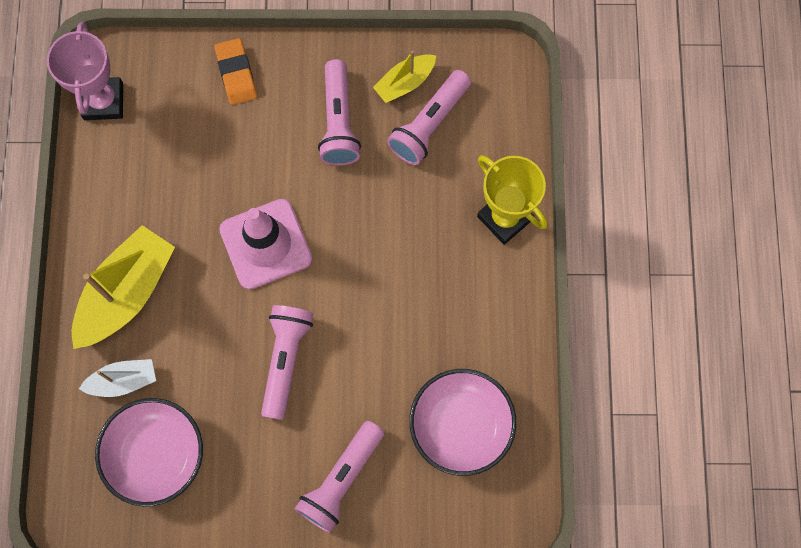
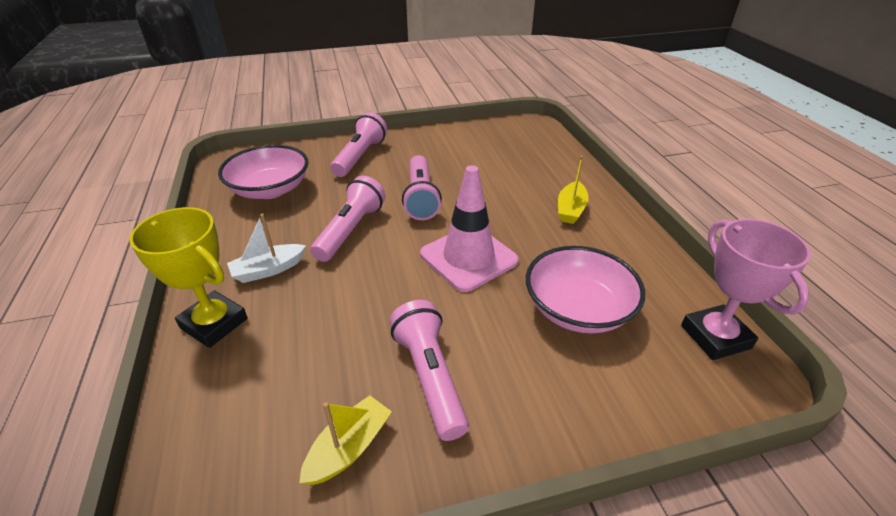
camera: 165 degrees right, 35 degrees down
(123, 381) = (539, 171): white boat -> white boat (268, 270)
(127, 293) = (570, 209): yellow boat -> yellow boat, size x0.54
(156, 455) = (494, 148): pink bowl -> pink bowl (578, 309)
(236, 74) = (586, 403): orange eraser -> none
(429, 124) = (309, 400): pink flashlight -> pink flashlight (351, 230)

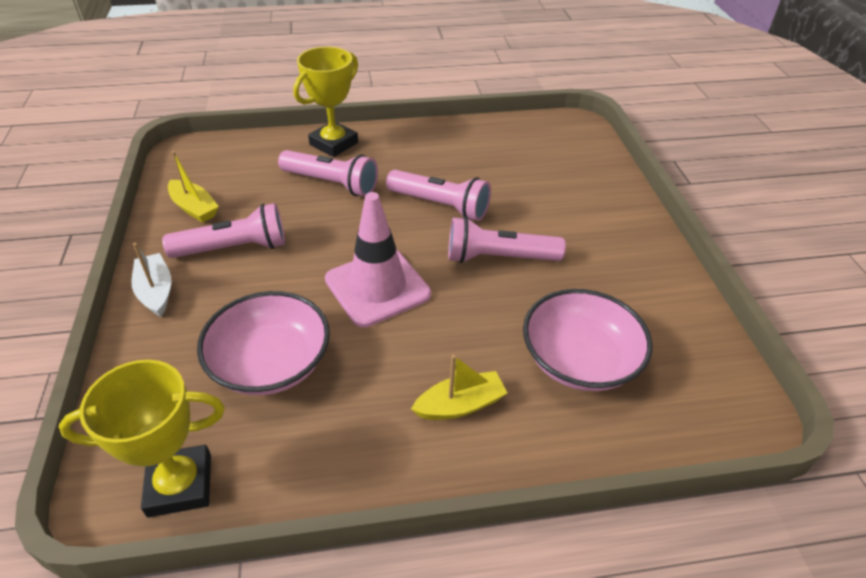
camera: 95 degrees right, 5 degrees up
(268, 270) = (390, 162): white boat -> white boat (156, 291)
(270, 189) = (519, 153): pink bowl -> pink bowl (579, 360)
(360, 156) = (595, 211): pink flashlight -> pink flashlight (331, 183)
(570, 209) = (460, 405): yellow boat -> yellow boat turned 135 degrees clockwise
(715, 337) = (180, 485): pink trophy -> yellow trophy

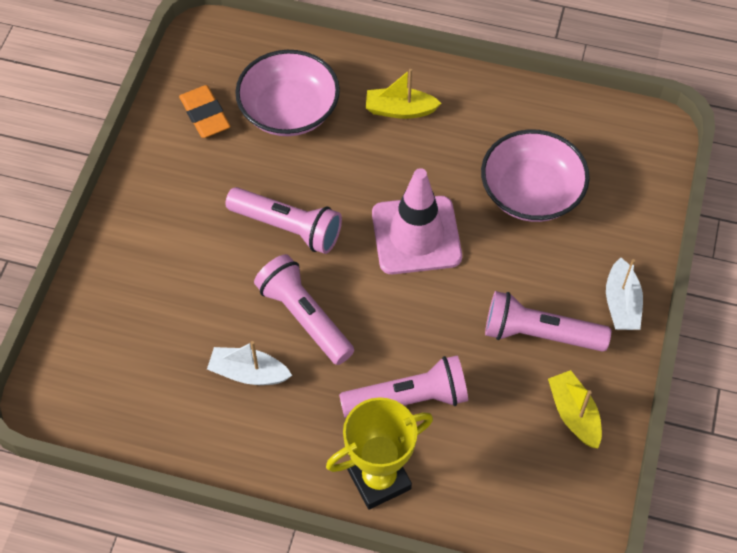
camera: 155 degrees left, 15 degrees up
(180, 485) = (611, 124): yellow trophy -> none
(331, 183) = (408, 399): pink flashlight -> pink flashlight turned 120 degrees clockwise
(458, 167) = (248, 373): none -> white boat
(657, 326) = (205, 115): none -> orange eraser

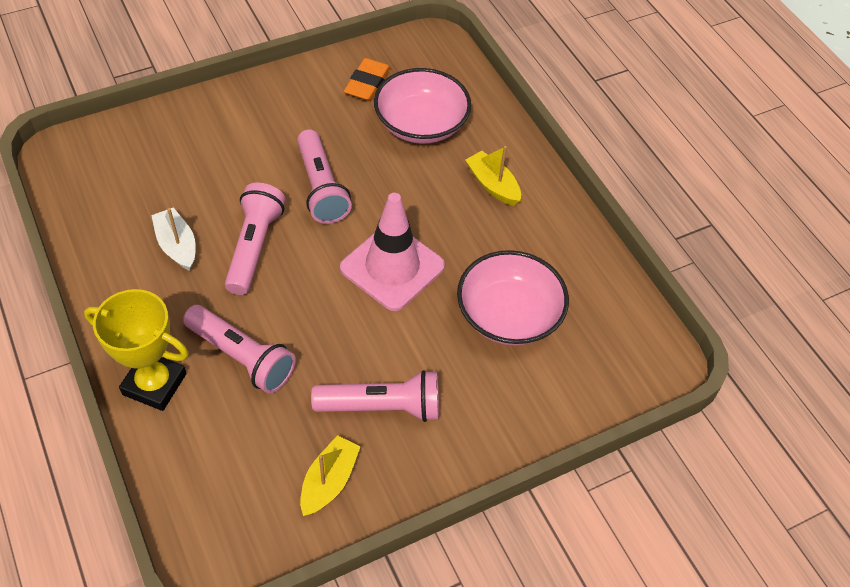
camera: 45 degrees right, 5 degrees down
(539, 334) = (382, 407): pink flashlight -> pink flashlight turned 120 degrees clockwise
(621, 304) = (468, 447): white boat -> none

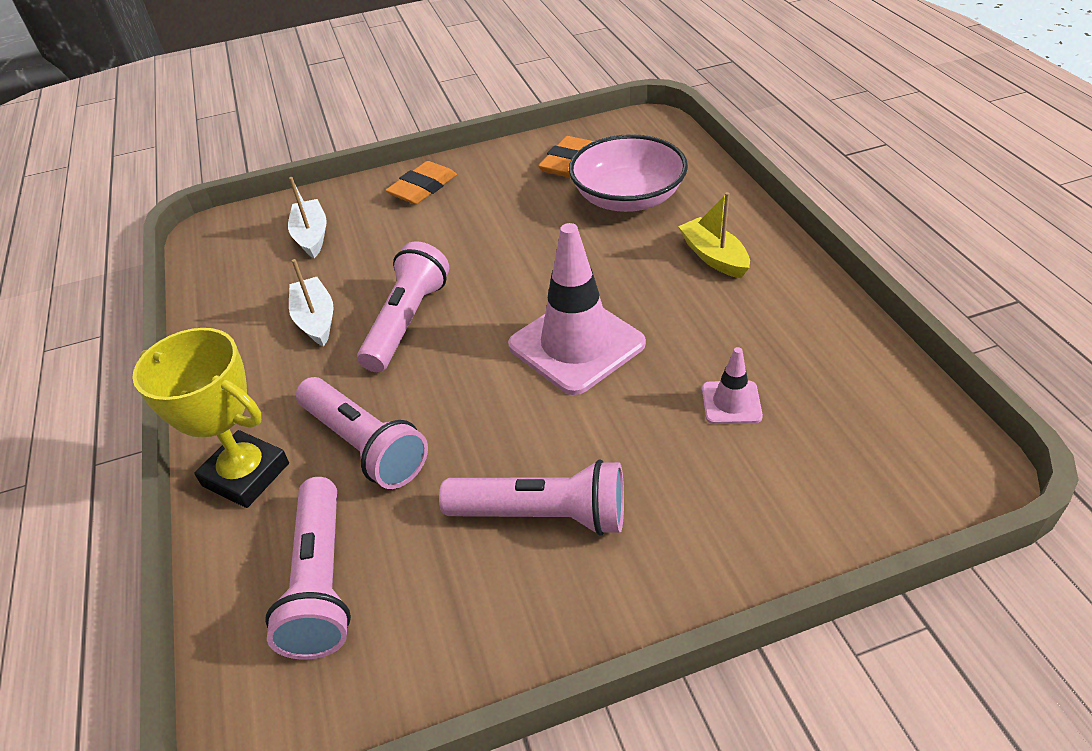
camera: 15 degrees right, 10 degrees down
(153, 160) = (311, 236): none -> white boat
(243, 109) = (423, 188): none -> orange eraser
(321, 188) = (499, 261): pink flashlight -> pink flashlight (321, 582)
(329, 481) = (452, 615): yellow boat -> none
(509, 315) = (731, 402): pink bowl -> pink traffic cone

